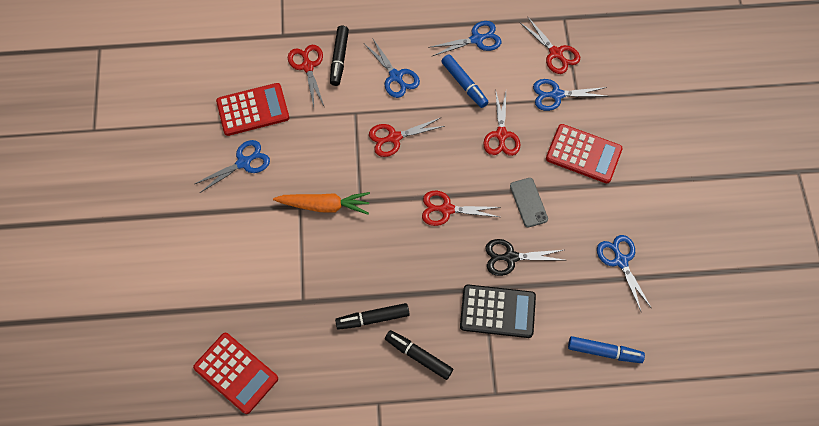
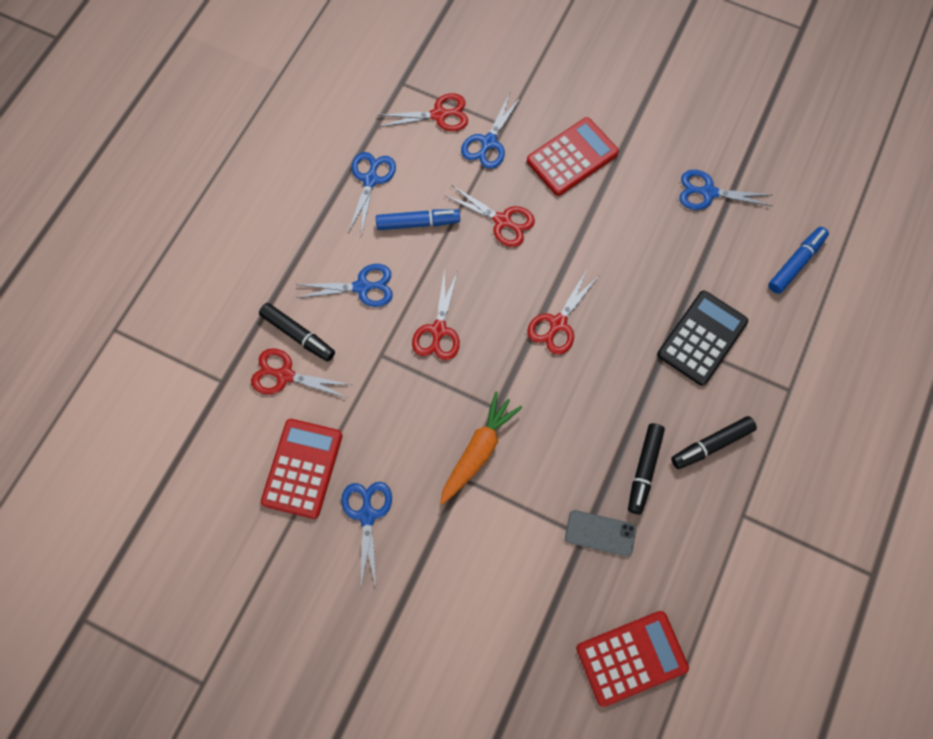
camera: 60 degrees left, 5 degrees up
(510, 257) = (648, 292): black scissors -> none
(528, 202) = (596, 239): grey phone -> grey phone (600, 533)

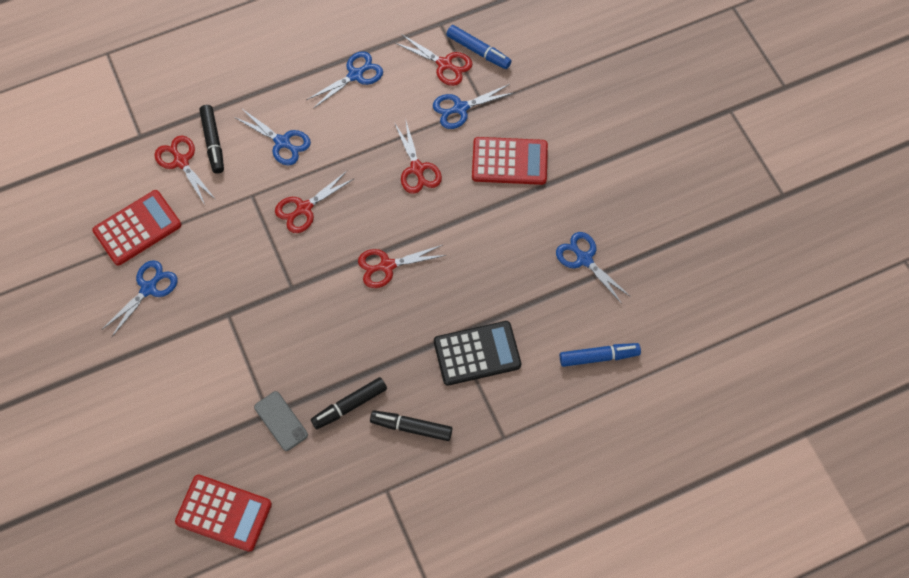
camera: 40 degrees right, 5 degrees down
(418, 223) = (359, 127): blue marker -> blue marker (478, 51)
(478, 450) = (254, 305): orange carrot -> none

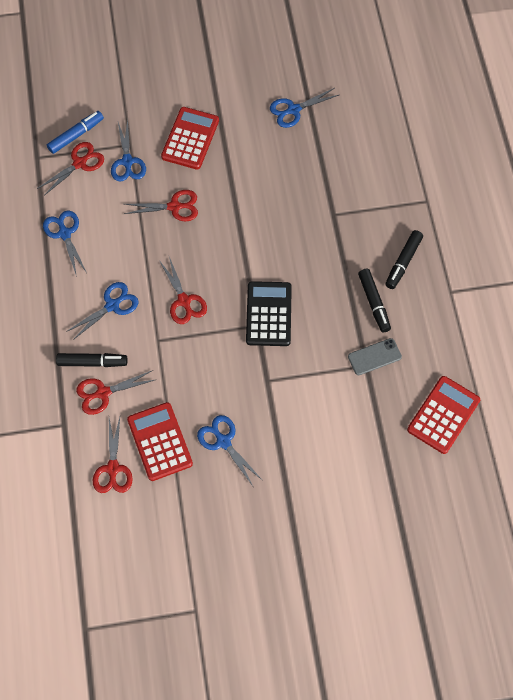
camera: 75 degrees left, 0 degrees up
(387, 266) = (258, 249): red scissors -> red scissors (113, 468)
(477, 353) = (353, 202): black calculator -> black calculator (269, 314)
(599, 357) = (377, 122): blue marker -> none

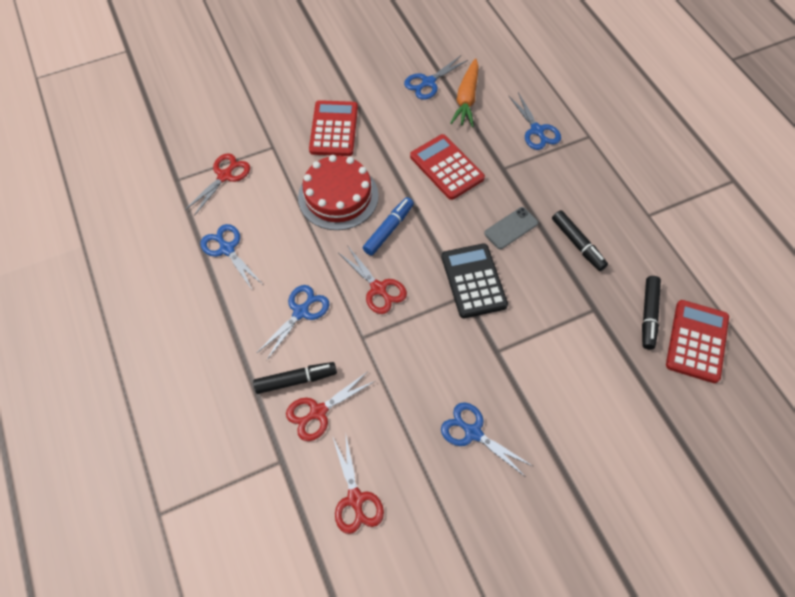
camera: 15 degrees left, 5 degrees down
(76, 135) = (214, 150): blue marker -> blue marker (389, 229)
(127, 162) = (275, 164): blue scissors -> blue scissors (537, 130)
(160, 441) = (401, 452): red calculator -> red calculator (447, 167)
(174, 207) = (338, 196): red scissors -> red cake
(324, 135) = (466, 99): none -> orange carrot
(374, 357) = (600, 298): grey phone -> grey phone (511, 228)
(403, 262) = (590, 198): black marker -> black marker (648, 315)

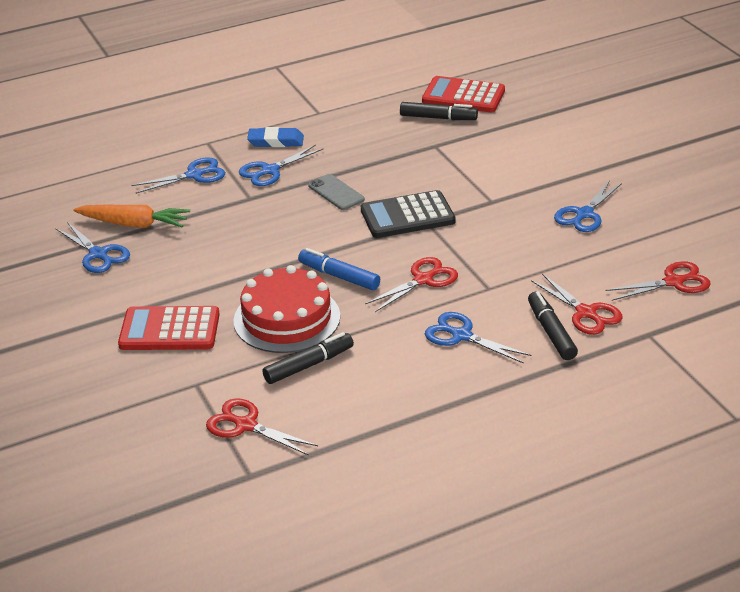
camera: 90 degrees left, 25 degrees down
(227, 249) = (372, 408): blue scissors -> blue scissors (269, 171)
(447, 167) = (245, 237): red calculator -> none
(577, 244) = (356, 153): black marker -> black marker (309, 365)
(594, 183) = (276, 141): none -> blue eraser

